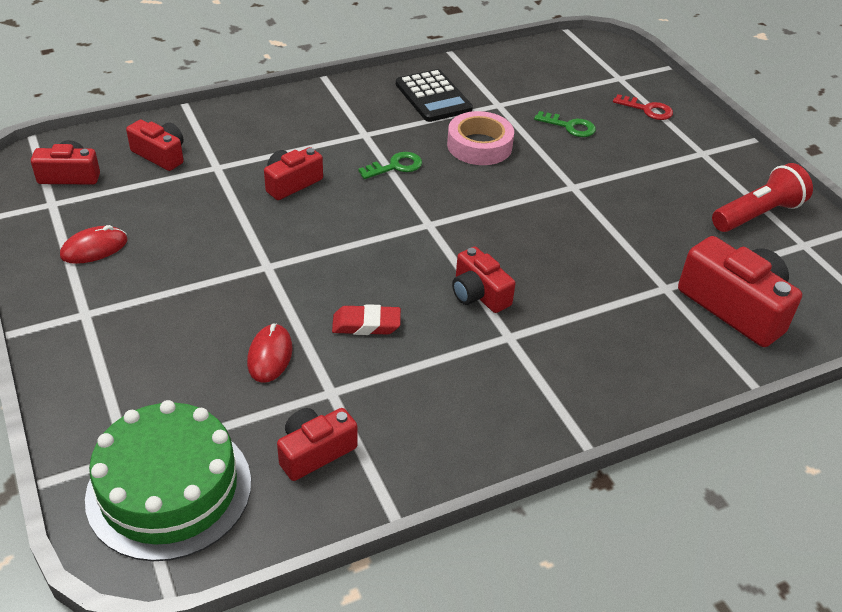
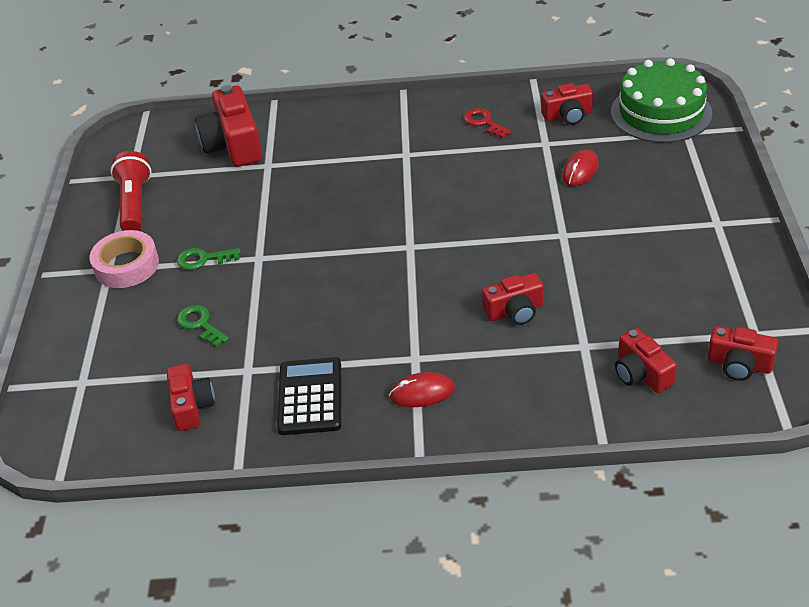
camera: 150 degrees left, 0 degrees up
(94, 248) = (711, 277): red mouse -> red mouse (422, 392)
(366, 325) = (502, 178): red eraser -> none
(395, 166) = (405, 310): green key -> green key (203, 259)
(479, 145) = (308, 319): pink tape -> pink tape (126, 265)
(479, 294) = (407, 184): red camera -> red camera (192, 406)
(647, 110) = (102, 329): red key -> red key (484, 122)
(757, 214) = (135, 204): red flashlight -> red flashlight turned 90 degrees clockwise

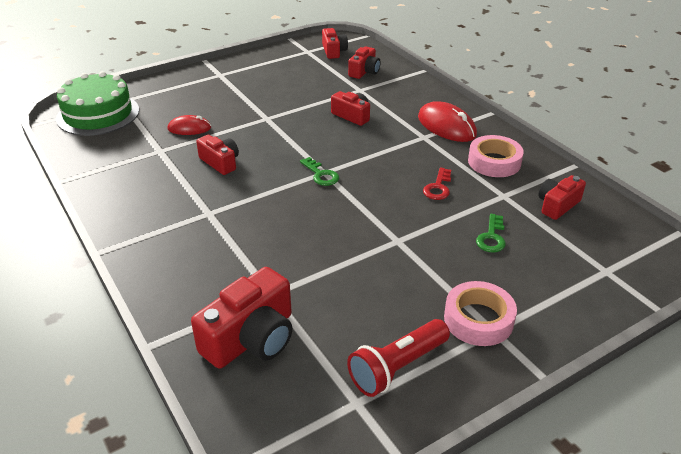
camera: 125 degrees left, 5 degrees down
(203, 259) = (427, 272): green key -> green key (321, 175)
(310, 397) = (494, 162): black calculator -> pink tape
(422, 392) = (446, 126): red mouse -> red mouse, size x1.64
(484, 122) = (141, 187): red key -> red key (438, 187)
(568, 115) = (115, 150): red camera -> red camera (220, 162)

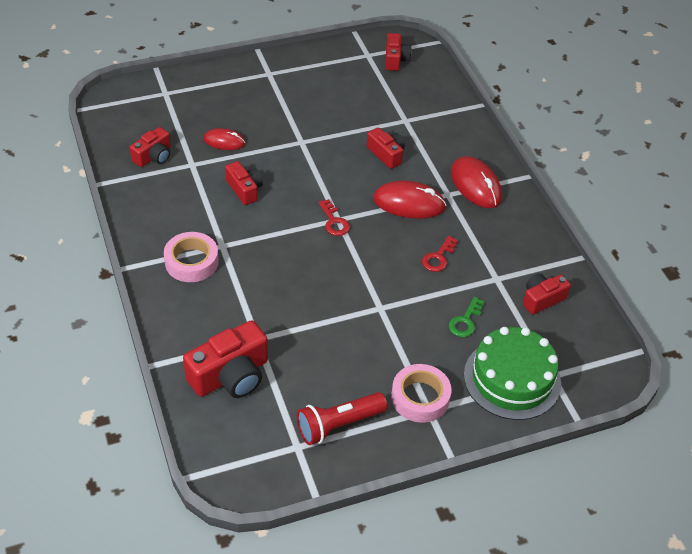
camera: 10 degrees right, 10 degrees up
(98, 114) = (141, 107): green cake -> green cake (512, 379)
(321, 175) = (334, 221): green key -> red key
(364, 71) = (418, 95): red camera -> red camera (153, 156)
(389, 149) = (409, 203): none -> red mouse
(494, 162) = (504, 238): pink tape -> pink tape (191, 262)

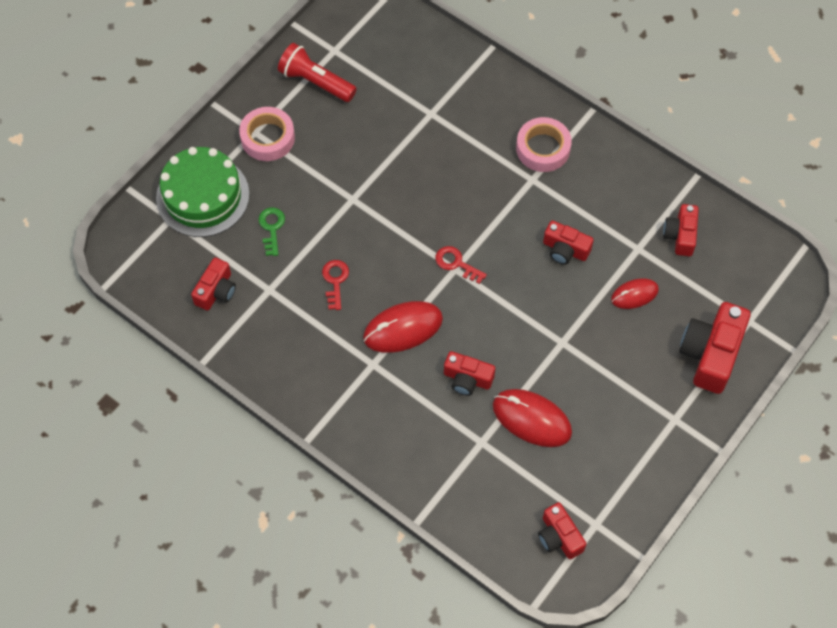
camera: 150 degrees right, 15 degrees up
(230, 375) = (425, 73): red camera -> red camera (711, 354)
(338, 425) = (316, 82): red flashlight -> red flashlight turned 90 degrees counterclockwise
(476, 185) = (352, 393): red mouse -> red mouse (531, 419)

